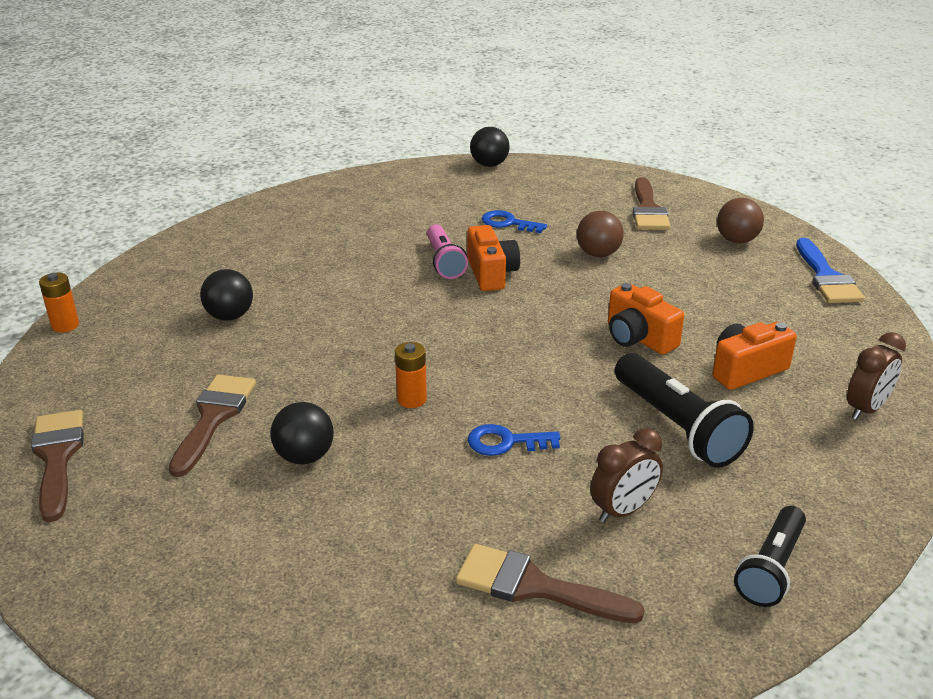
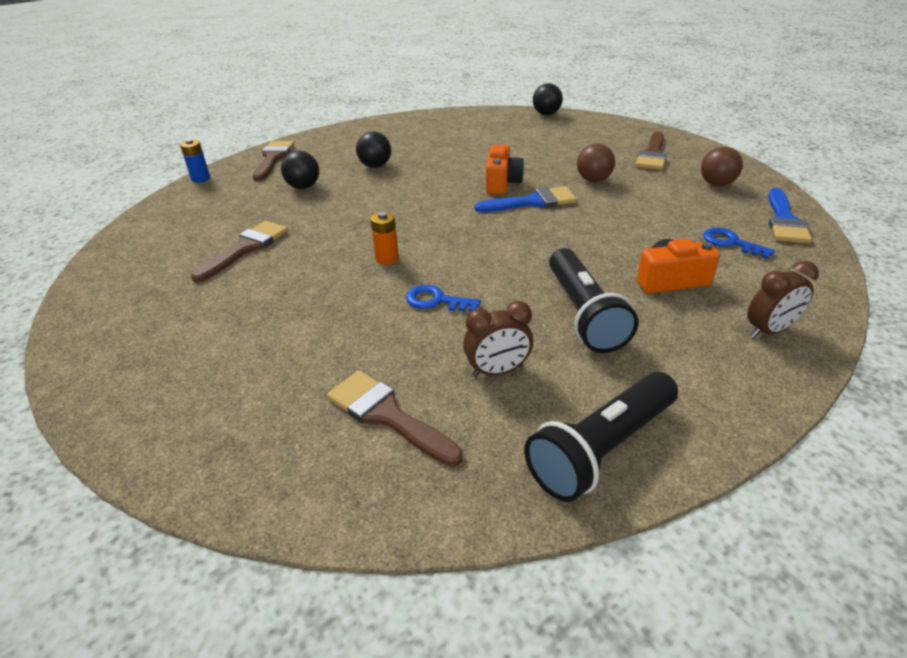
camera: 20 degrees right, 5 degrees up
(57, 457) = (134, 256): brown brush -> brown brush (273, 158)
(65, 325) = (201, 179): orange battery -> blue battery
(305, 457) = (286, 284): black ball -> black ball (375, 166)
(444, 261) = (472, 171): pink flashlight -> none
(508, 223) = (536, 152): blue key -> blue key (731, 243)
(543, 294) = (532, 202): none -> blue brush
(638, 338) = (590, 243): orange camera -> none
(771, 568) = (601, 449): black flashlight -> black flashlight, size x1.50

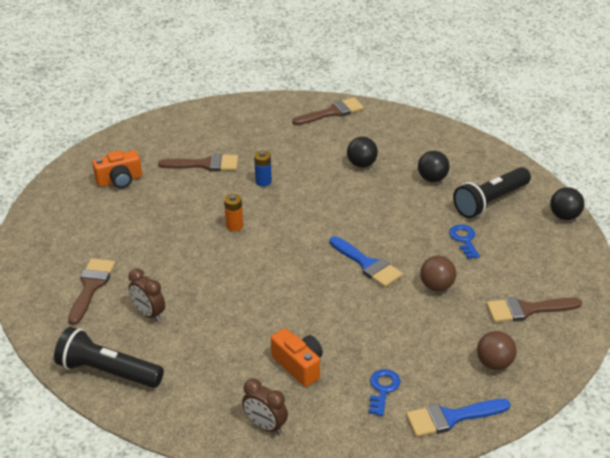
camera: 60 degrees right, 0 degrees up
(201, 179) = (275, 99): blue battery -> blue battery (263, 181)
(303, 187) = (300, 147): black ball -> black ball (432, 179)
(436, 301) = (201, 265): blue key -> blue key (464, 239)
(502, 183) = (387, 238): orange camera -> orange camera (119, 180)
(583, 314) = (228, 333): black flashlight -> black flashlight (490, 202)

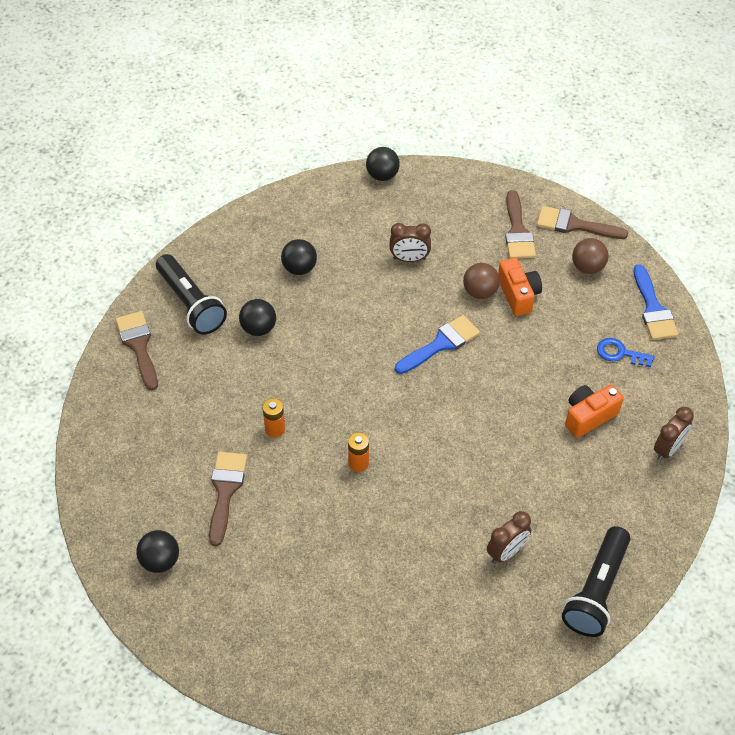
camera: 85 degrees left, 15 degrees up
(91, 287) = (455, 616): brown brush -> brown brush (574, 225)
(119, 180) = (242, 592): orange camera -> orange camera (518, 295)
(147, 144) = (160, 561): none -> black ball
(263, 181) = (275, 429): blue battery -> orange battery
(464, 239) = (409, 259): blue key -> brown clock
(490, 202) = (349, 227): black flashlight -> black flashlight (191, 304)

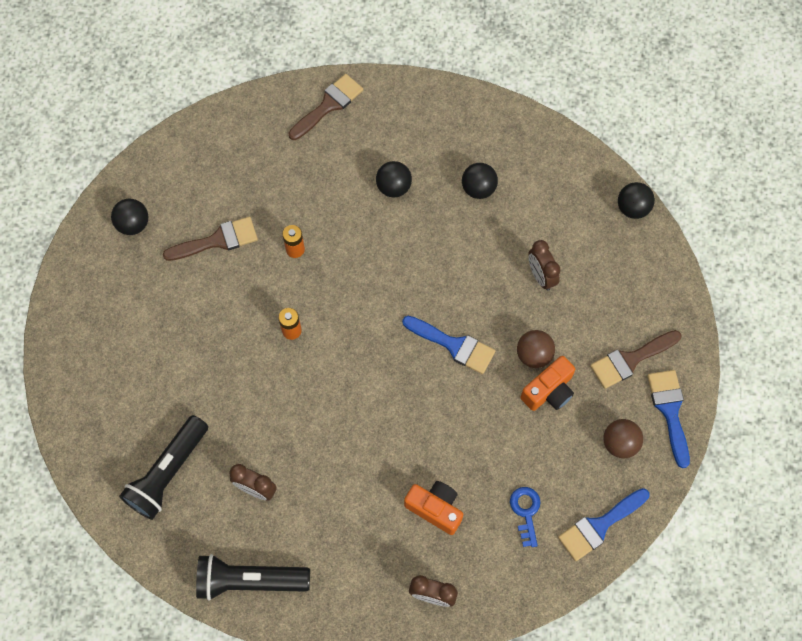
camera: 65 degrees right, 15 degrees up
(191, 304) = (393, 122): black flashlight -> black flashlight (168, 473)
(574, 225) = (669, 411): brown brush -> blue brush

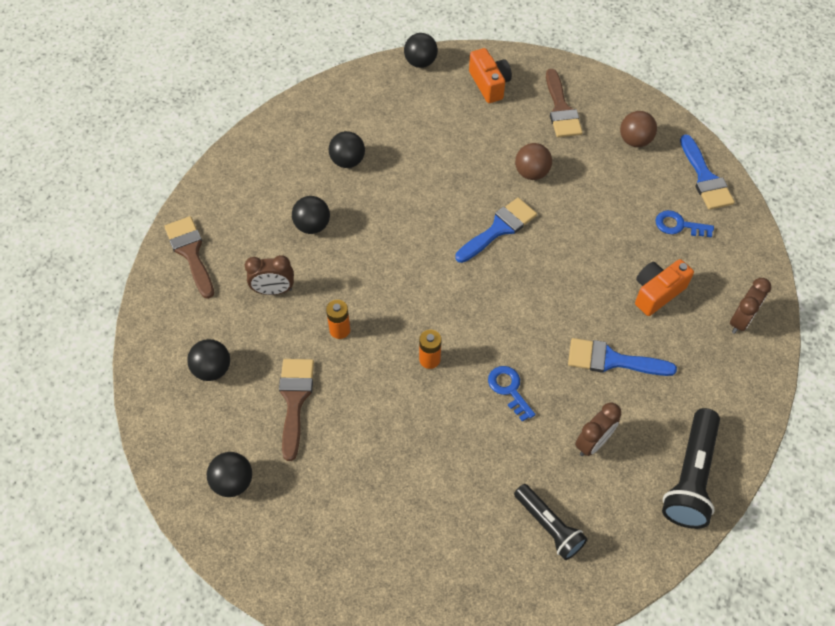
camera: 70 degrees left, 10 degrees down
(168, 473) = (549, 526): black flashlight -> black flashlight, size x0.67
(224, 169) = (212, 369): none -> black ball
(285, 404) = (509, 389): none -> blue key
(540, 276) = (457, 144): brown clock -> brown clock (273, 290)
(549, 391) = (570, 173): orange camera -> orange camera (489, 84)
(669, 411) = (616, 99): blue brush -> blue brush (612, 360)

